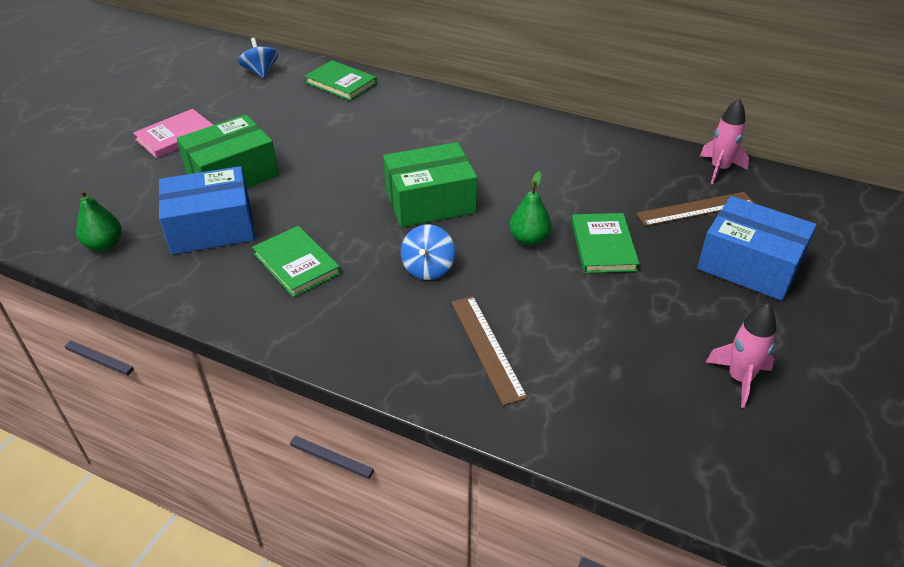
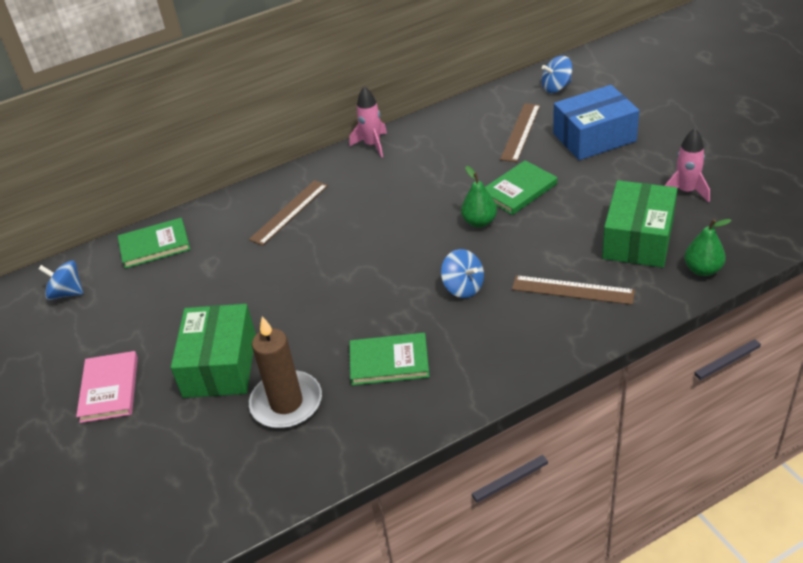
camera: 50 degrees left, 0 degrees up
(104, 245) = (237, 490): green pear -> green pear (702, 270)
(212, 227) = (286, 403): blue box -> brown candle
(430, 202) = (385, 255): green box -> green box (638, 239)
(438, 126) = (289, 212): none -> brown ruler
(603, 246) = (519, 190): green book -> green book turned 75 degrees counterclockwise
(719, 169) = (490, 101): pink rocket -> pink rocket (372, 145)
(800, 203) = (556, 87): none -> blue spinning top

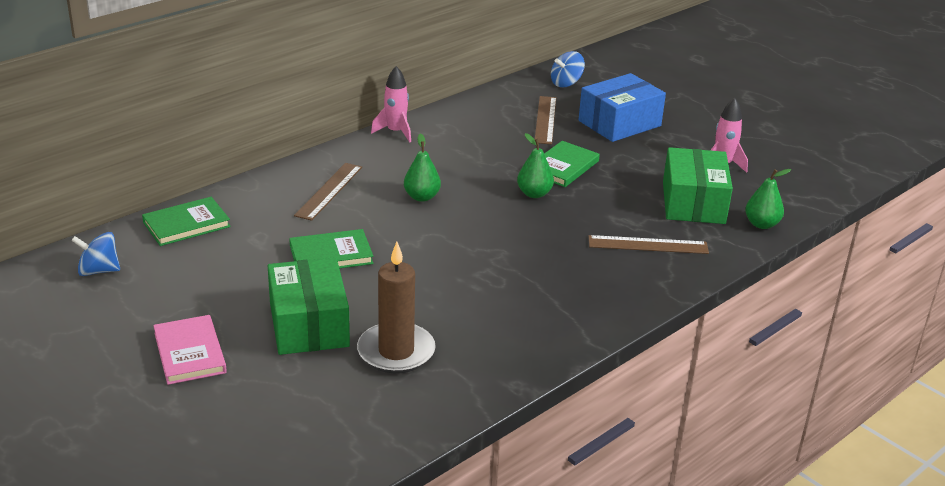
camera: 20 degrees left, 10 degrees down
(371, 222) = (422, 197): none -> green pear
(389, 361) = (490, 311): green book -> green book (331, 254)
(463, 287) = (540, 247): blue spinning top -> none

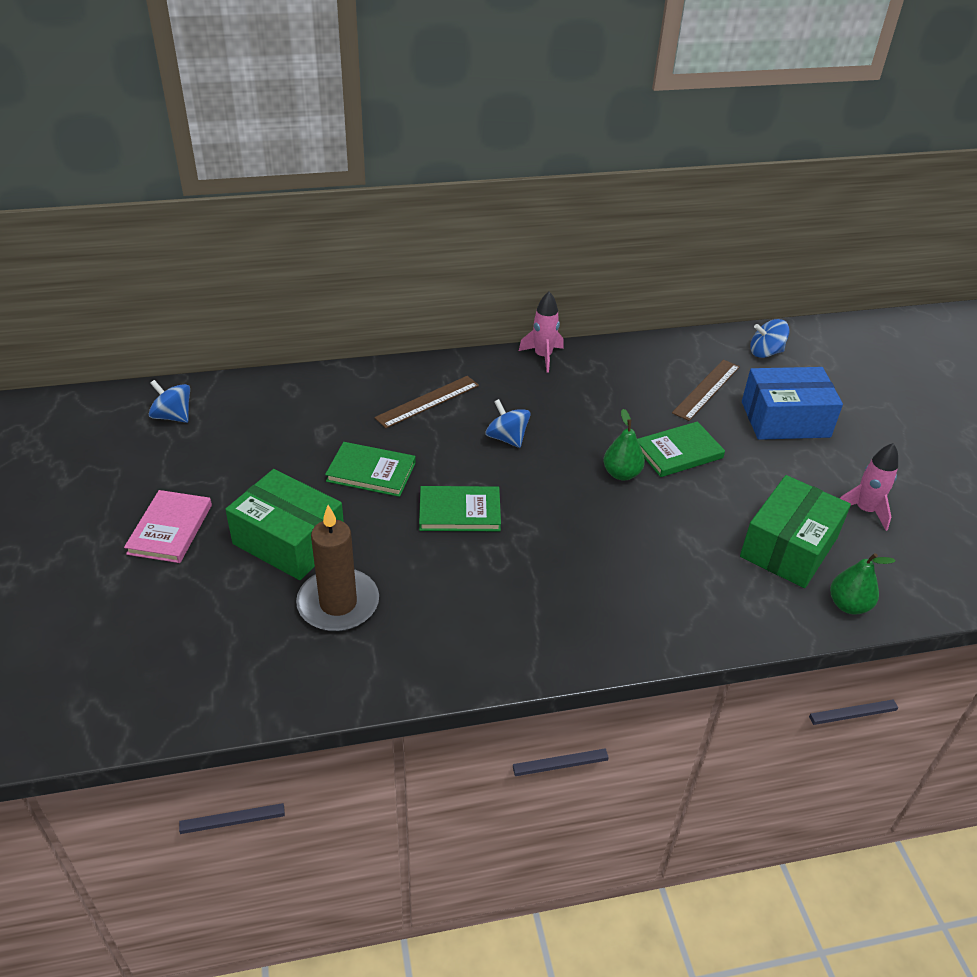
camera: 30 degrees right, 10 degrees up
(186, 224) = (279, 394): green book -> green book (459, 511)
(309, 324) = (289, 541): green box -> green box turned 75 degrees counterclockwise
(422, 197) = (507, 438): green pear -> blue spinning top
(648, 245) = (692, 581): brown ruler -> none

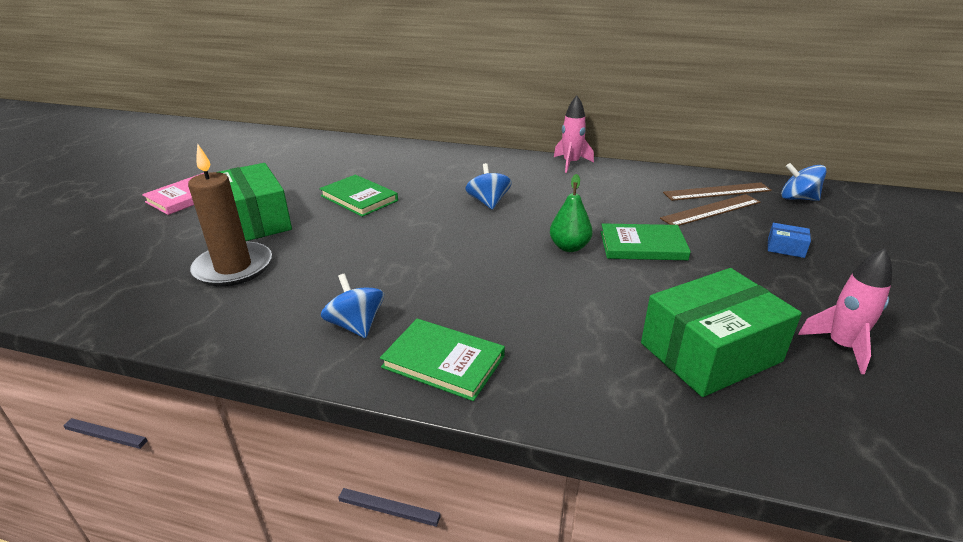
camera: 30 degrees right, 10 degrees down
(173, 416) = (270, 145): blue spinning top -> blue spinning top (356, 325)
(427, 401) = (449, 170): brown ruler -> brown ruler (717, 191)
(459, 511) = (397, 237): green book -> green book (443, 361)
(785, 419) = (785, 248): blue box -> blue box, size x0.40
(848, 605) = (753, 435): green pear -> none

